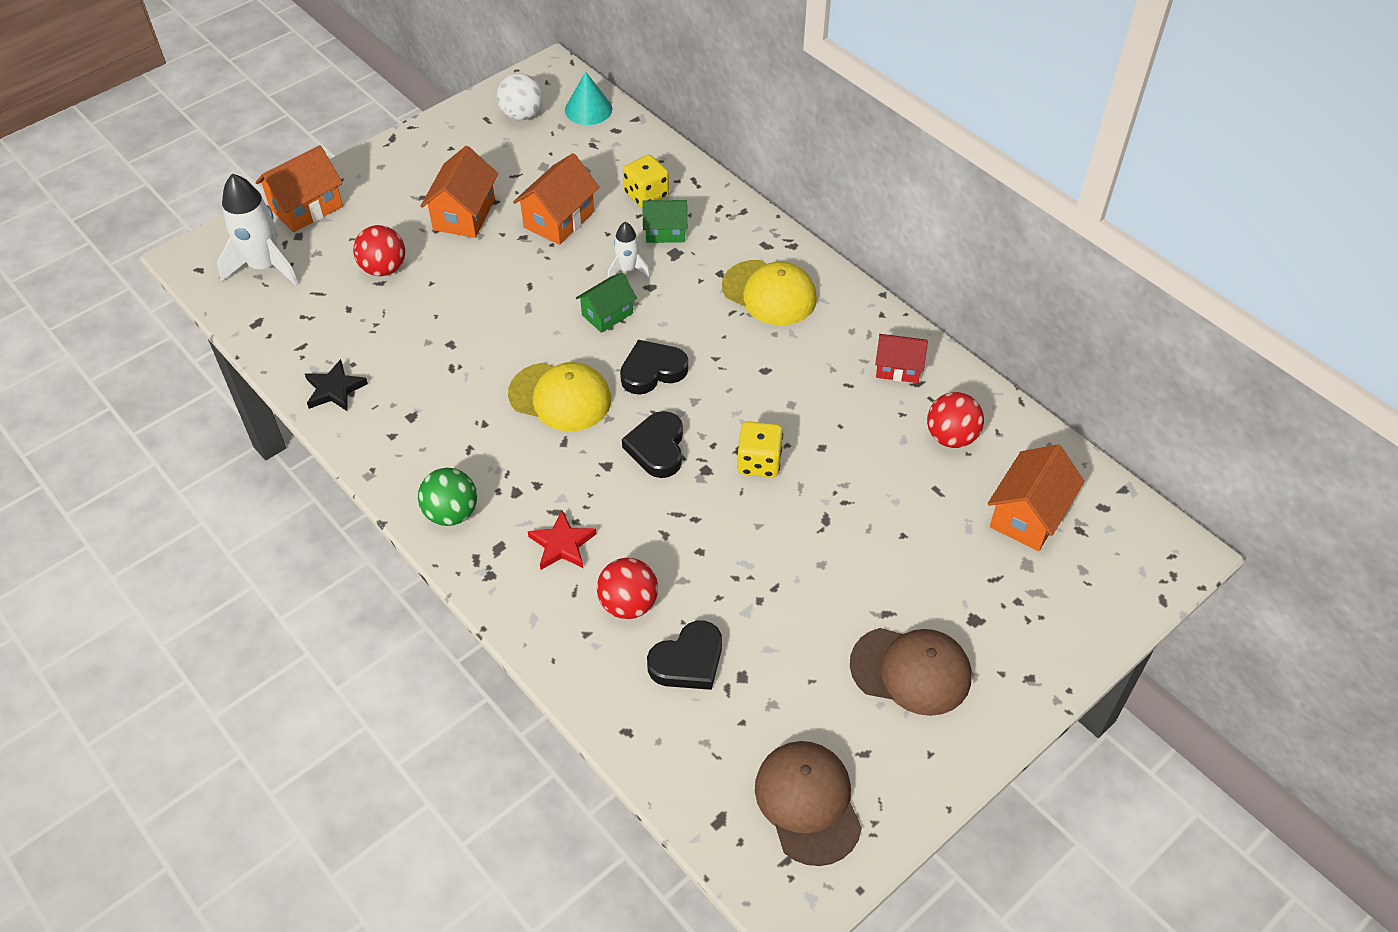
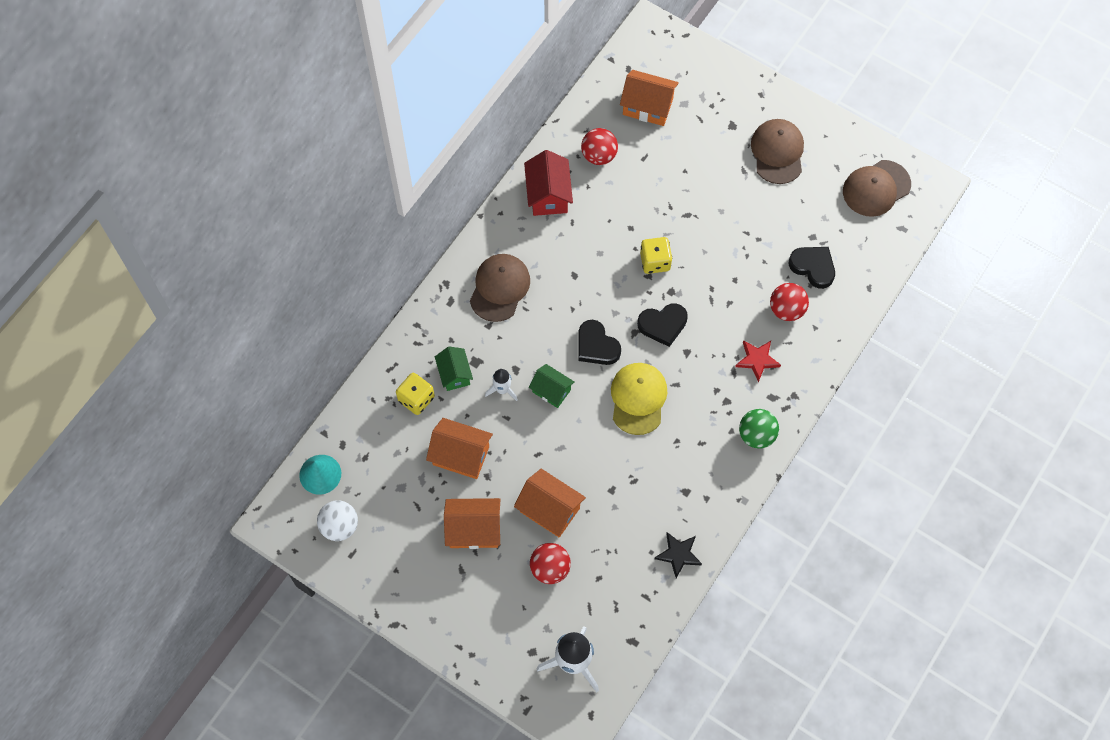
camera: 105 degrees left, 15 degrees up
(306, 208) = (498, 659): orange house -> orange house (549, 510)
(769, 293) = (499, 288): yellow cap -> brown cap
(898, 368) = (548, 195): red house -> red house, size x1.51

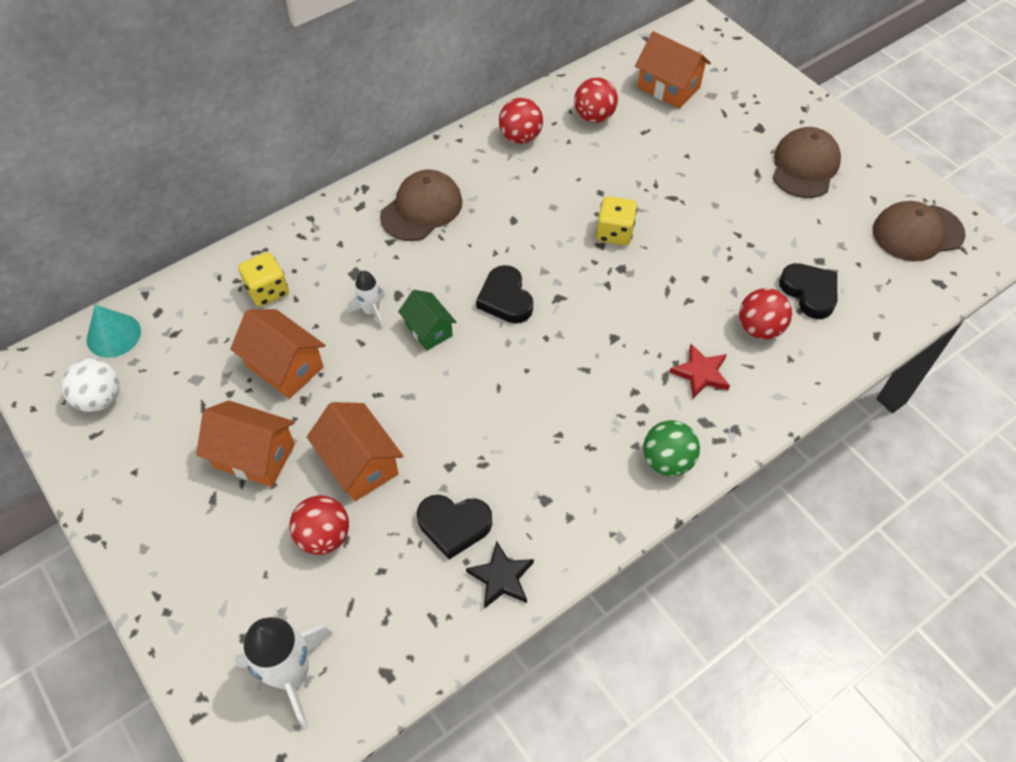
camera: 20 degrees right, 10 degrees down
(454, 374) = (325, 279): green house -> none
(548, 195) = (520, 137): red house -> red ball
(638, 398) = (531, 371): yellow cap -> none
(663, 325) = (596, 300): black heart -> black heart (454, 525)

